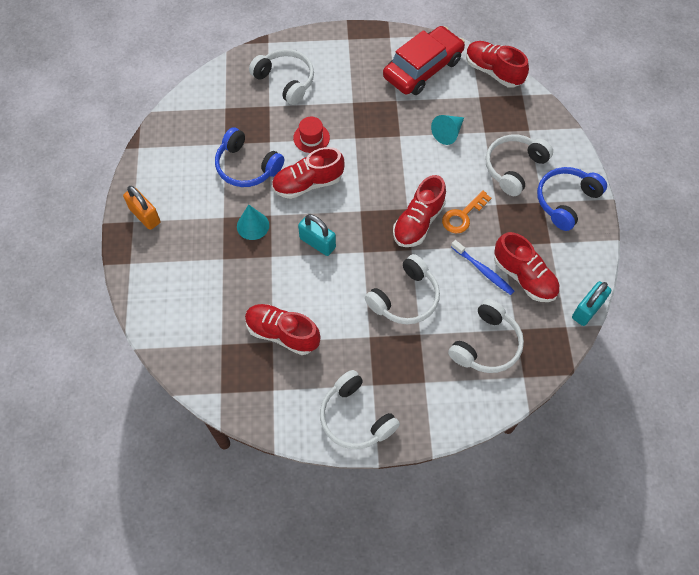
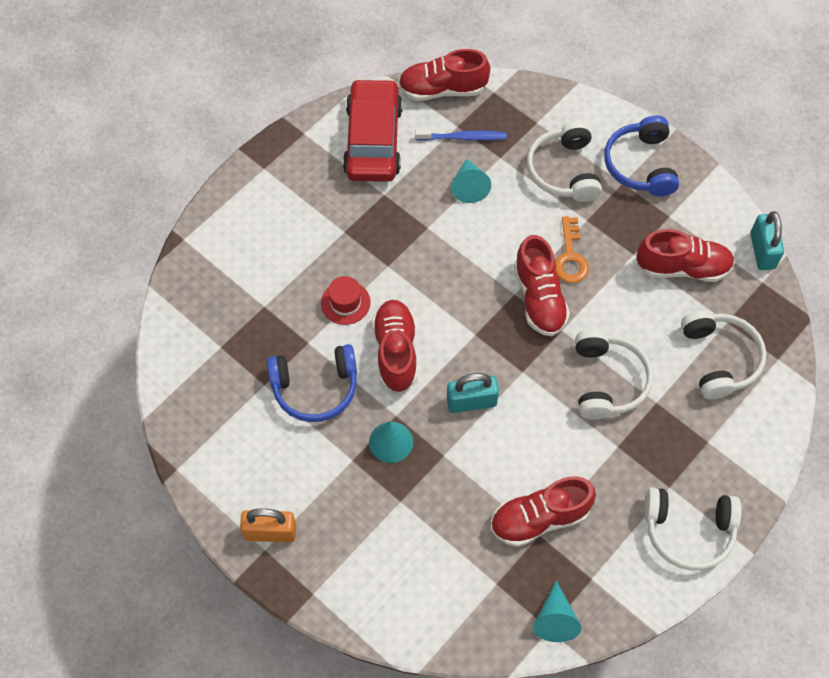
camera: 45 degrees left, 0 degrees up
(229, 391) = (555, 619): none -> turquoise cone
(285, 81) = (250, 265): white headphones -> none
(308, 184) = (395, 352): red shoe -> red shoe turned 150 degrees clockwise
(483, 271) = (643, 293): blue toothbrush -> blue toothbrush (463, 137)

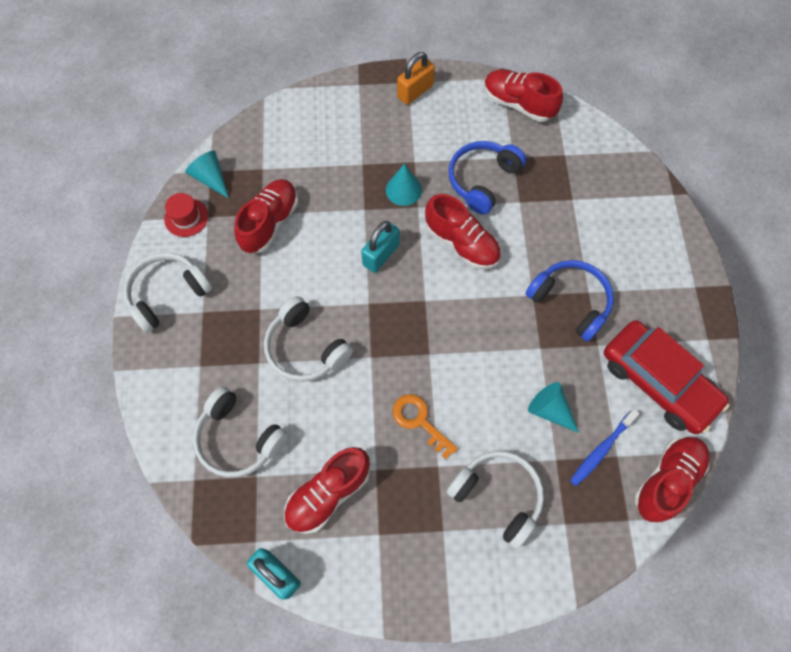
camera: 135 degrees right, 5 degrees up
(345, 303) = (528, 246): red hat -> red hat (186, 217)
(539, 298) = (409, 366): red shoe -> red shoe (518, 104)
(641, 165) = (445, 565): blue headphones -> blue headphones (570, 302)

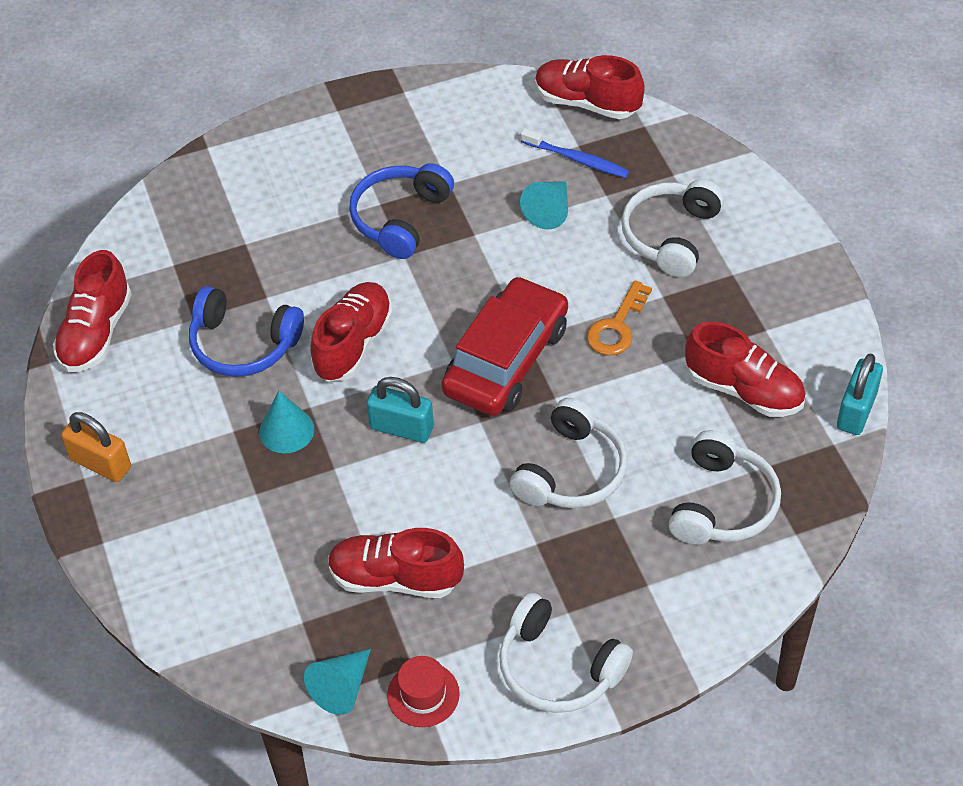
camera: 105 degrees left, 15 degrees down
(657, 381) = (474, 125): red car -> red car (506, 360)

